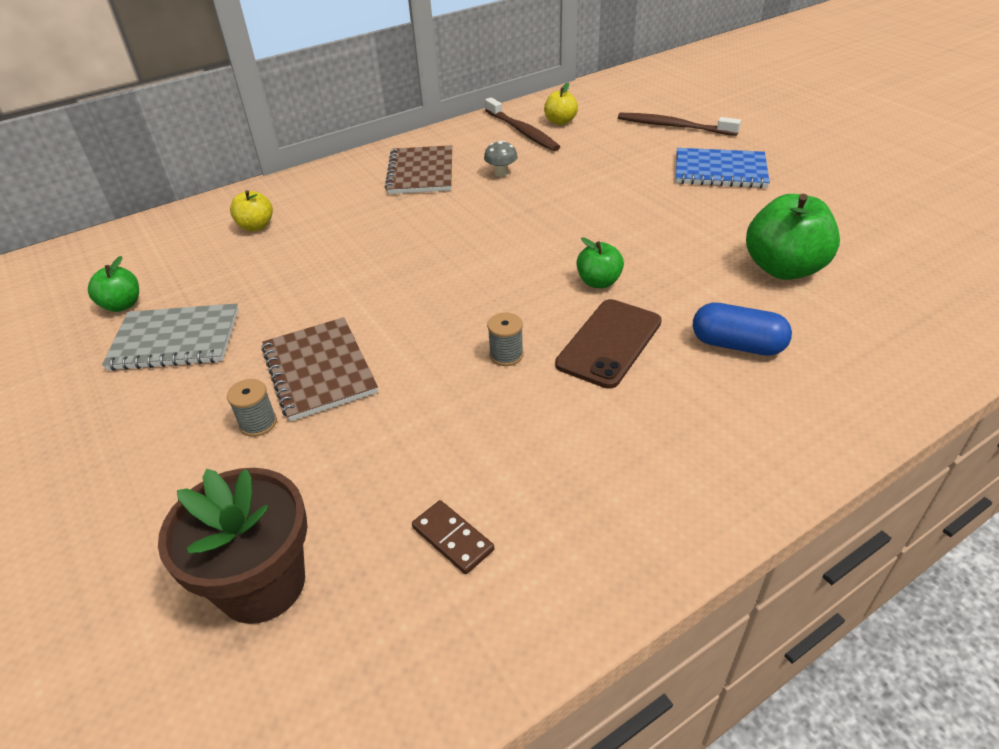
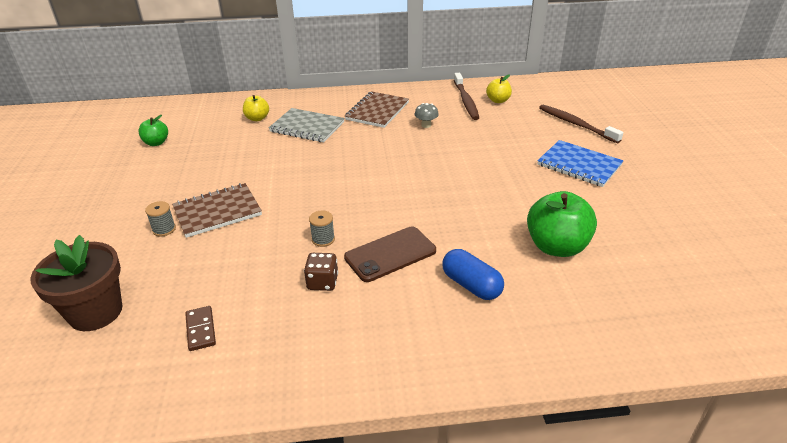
camera: 25 degrees right, 5 degrees down
(175, 340) = (164, 170): grey notebook -> grey notebook (307, 127)
(319, 370) = (217, 212): brown notebook -> brown notebook turned 60 degrees clockwise
(558, 409) = (322, 282): none -> brown dice
(598, 282) = (420, 214): green apple -> none

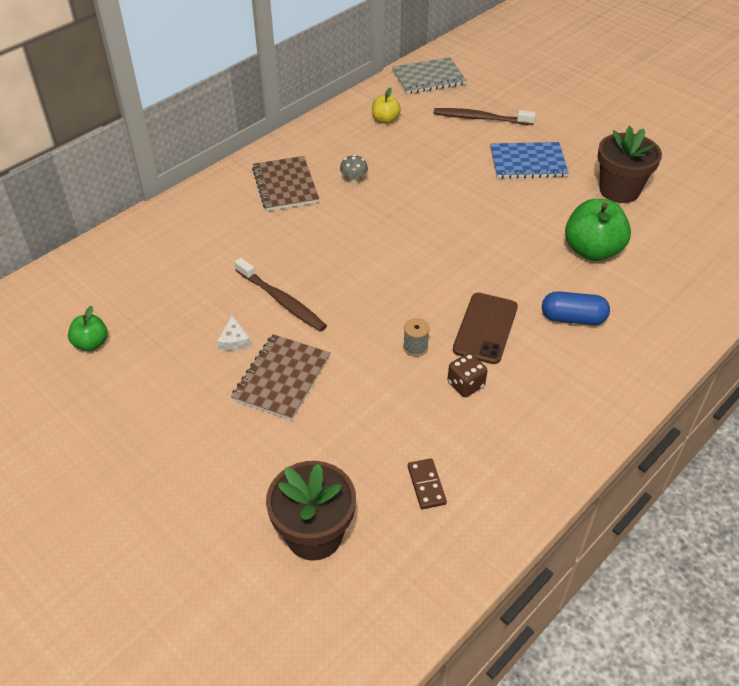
camera: 40 degrees left, 10 degrees up
(164, 229) = (256, 426): grey spool -> none
(200, 330) = (426, 485): brown domino -> brown domino turned 45 degrees clockwise
(224, 177) = (234, 340): none -> white cheese
(257, 118) = (167, 255): yellow apple -> none
(307, 127) = (238, 239): grey notebook -> grey notebook (428, 78)
(466, 101) = (356, 133): brown toothbrush -> brown toothbrush (281, 300)
(642, 216) = (619, 190): none -> brown flower pot

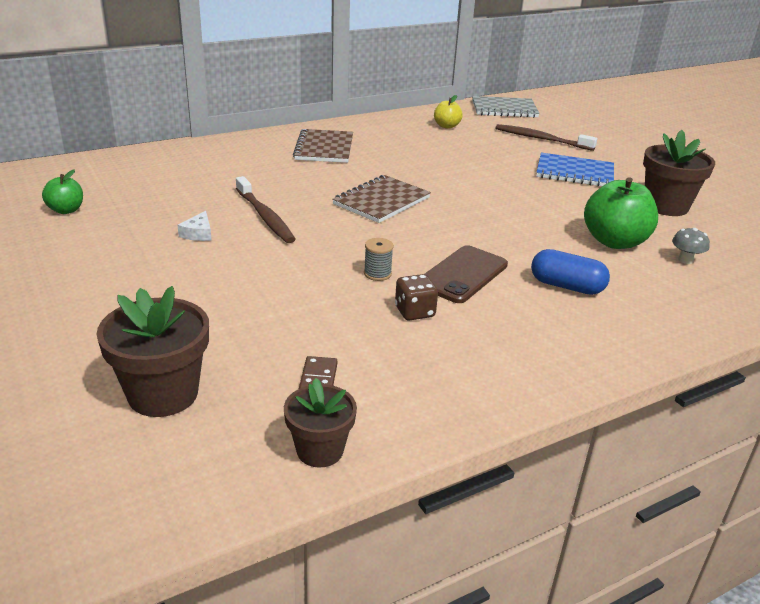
camera: 15 degrees right, 15 degrees down
(282, 378) = (223, 268): brown notebook -> brown notebook (381, 201)
(354, 180) = (391, 155): grey mushroom -> grey mushroom (685, 260)
(461, 551) = (320, 450): none -> brown flower pot

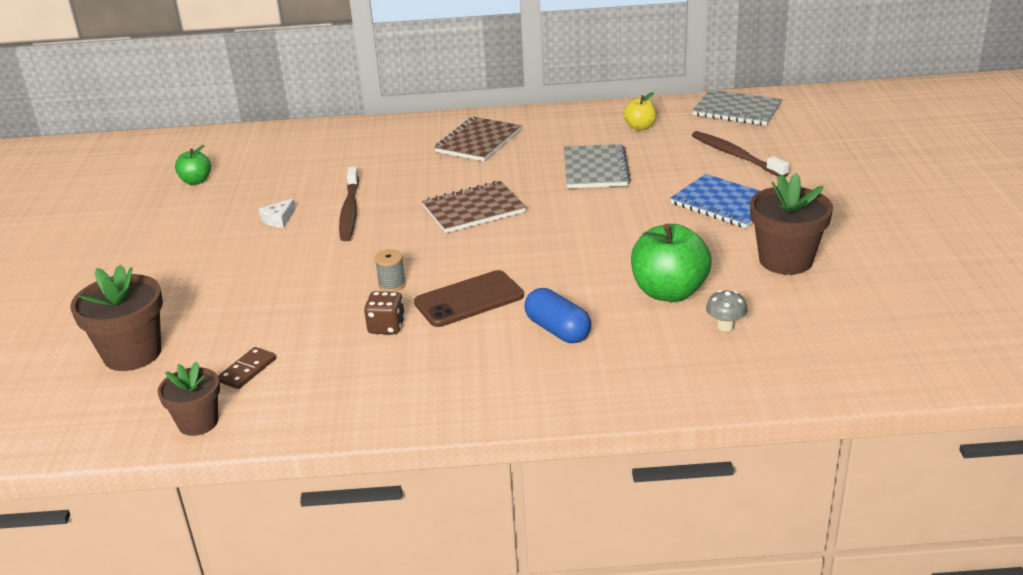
camera: 30 degrees right, 0 degrees up
(447, 159) = (595, 169): none -> grey notebook

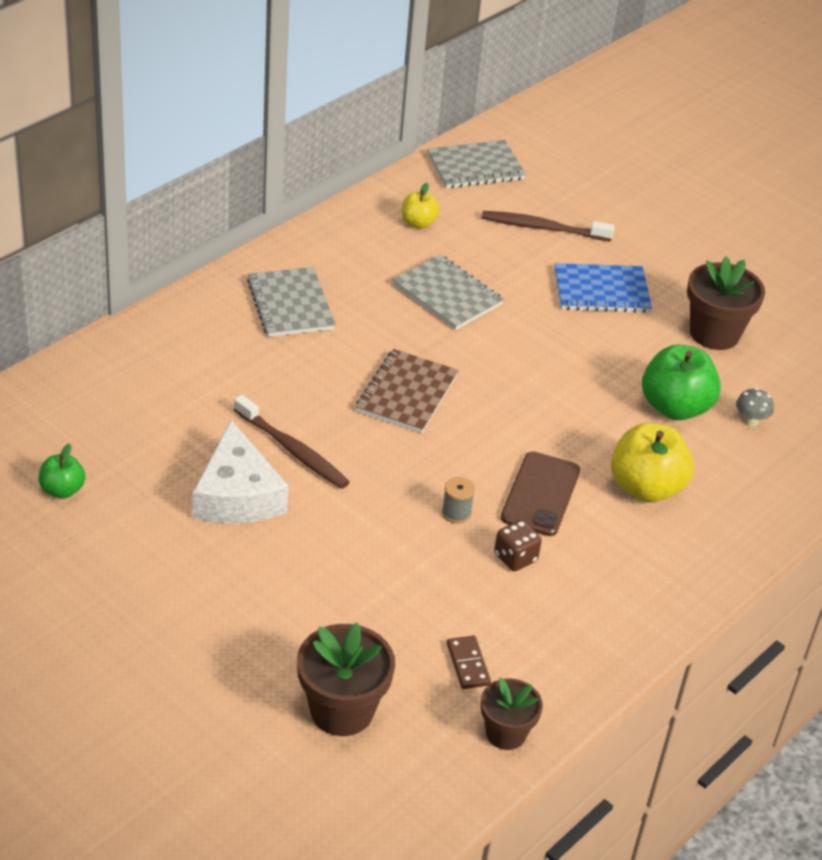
camera: 50 degrees left, 10 degrees up
(279, 219) = (237, 494): white cheese -> white cheese, size x2.42
(478, 141) = (290, 304): brown notebook -> grey notebook
(558, 330) = (646, 488): blue capsule -> yellow apple

